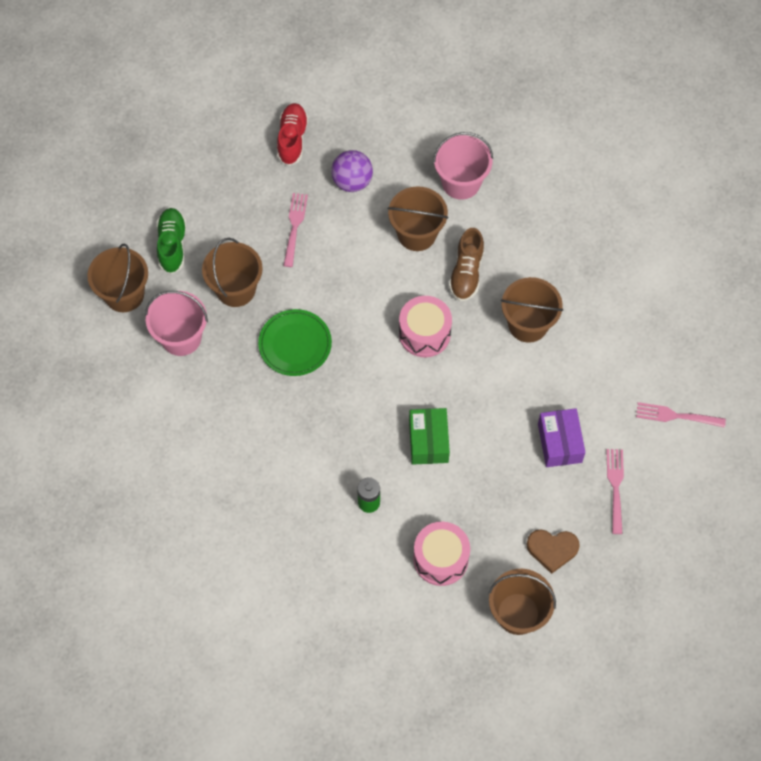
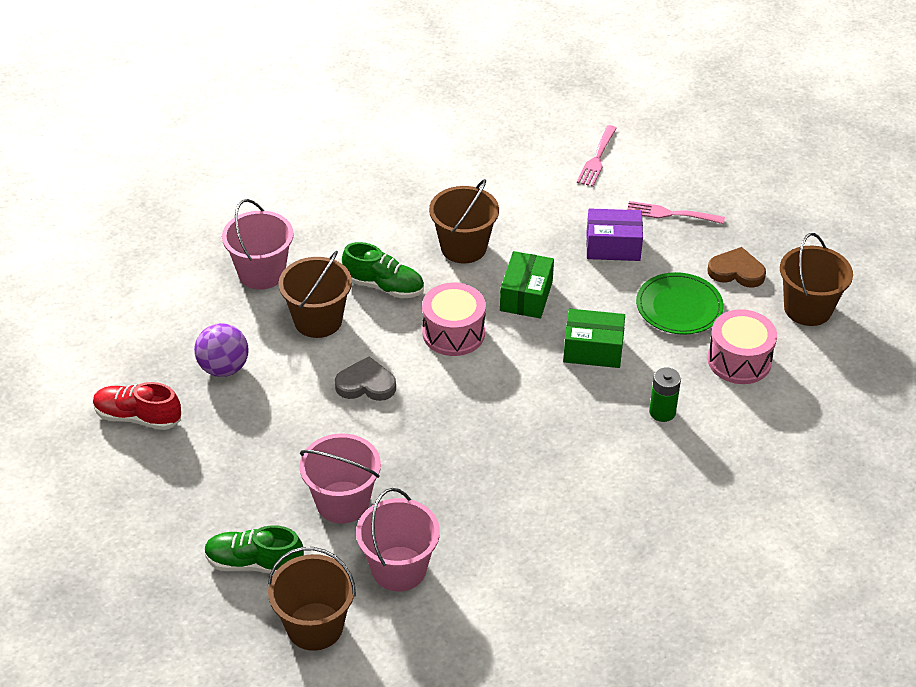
camera: 80 degrees left, 20 degrees down
(236, 289) = (342, 502): brown bucket -> pink bucket
(295, 226) = (269, 431): pink fork -> none
(295, 344) = (438, 452): green plate -> green plate (679, 307)
(355, 281) = (366, 384): none -> grey heart
(466, 273) = (384, 286): brown shoe -> green shoe
(480, 381) = (526, 296): none -> green box
(552, 549) = (736, 271): brown heart -> brown heart turned 90 degrees counterclockwise

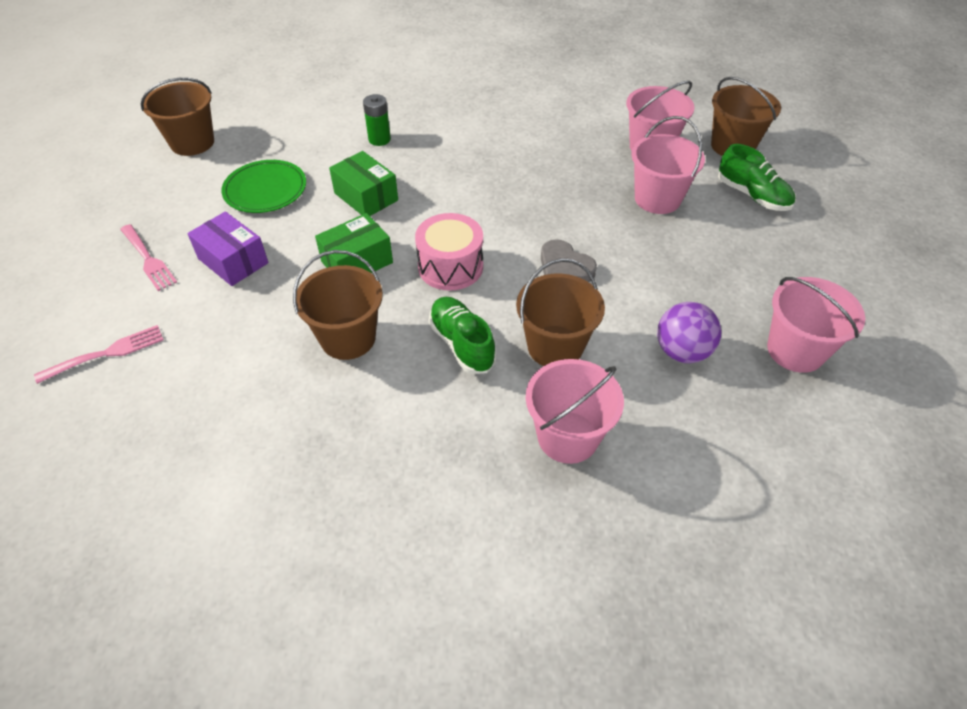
camera: 140 degrees left, 5 degrees up
(138, 417) = (795, 350): red shoe -> pink bucket
(736, 271) = (187, 189): brown heart -> none
(739, 360) = (286, 139): pink drum -> none

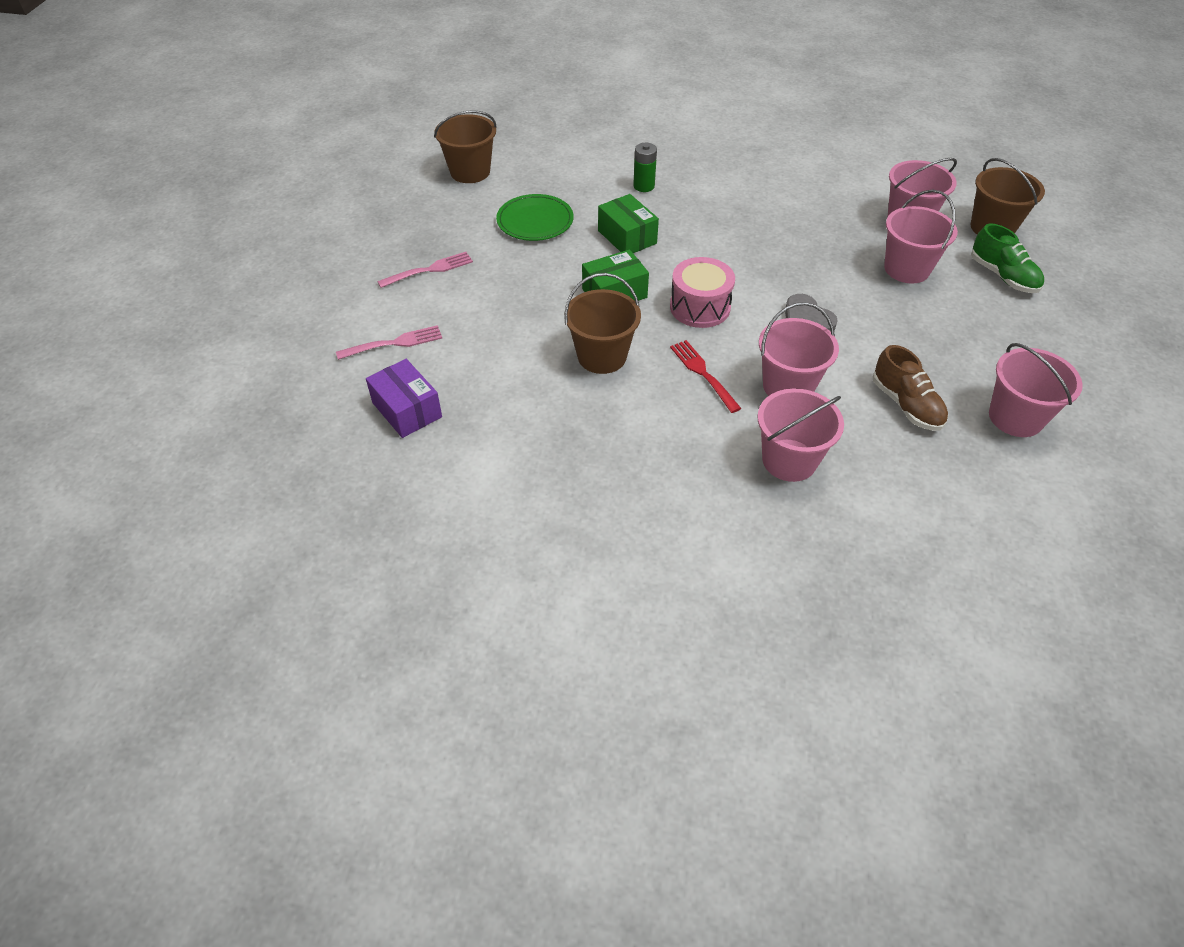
camera: 10 degrees right, 0 degrees up
(148, 259) = (429, 270): pink fork -> pink fork turned 90 degrees counterclockwise
(233, 261) = (503, 280): purple box -> purple box (407, 410)
(462, 344) = (703, 373): green shoe -> red fork
(555, 347) = (788, 386): brown bucket -> pink bucket
(682, 351) = (906, 405): purple ball -> brown shoe

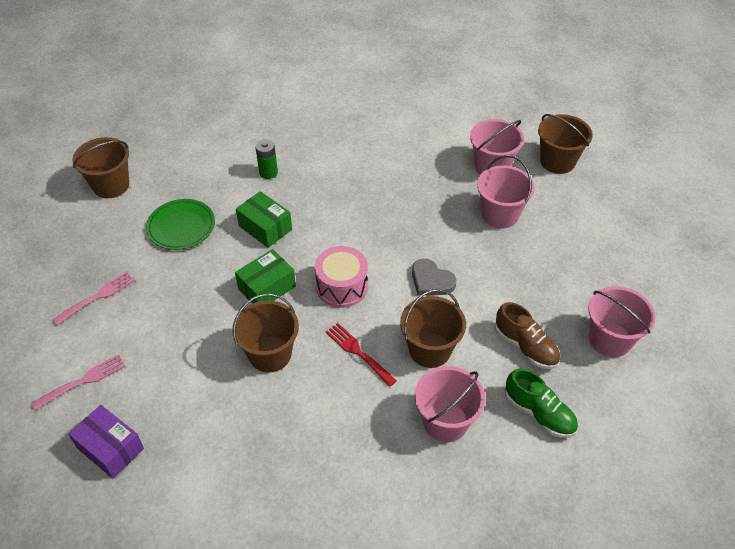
camera: 15 degrees left, 0 degrees up
(788, 386) = (430, 350): pink bucket -> brown bucket
(1003, 276) = (574, 207): green shoe -> green shoe (539, 413)

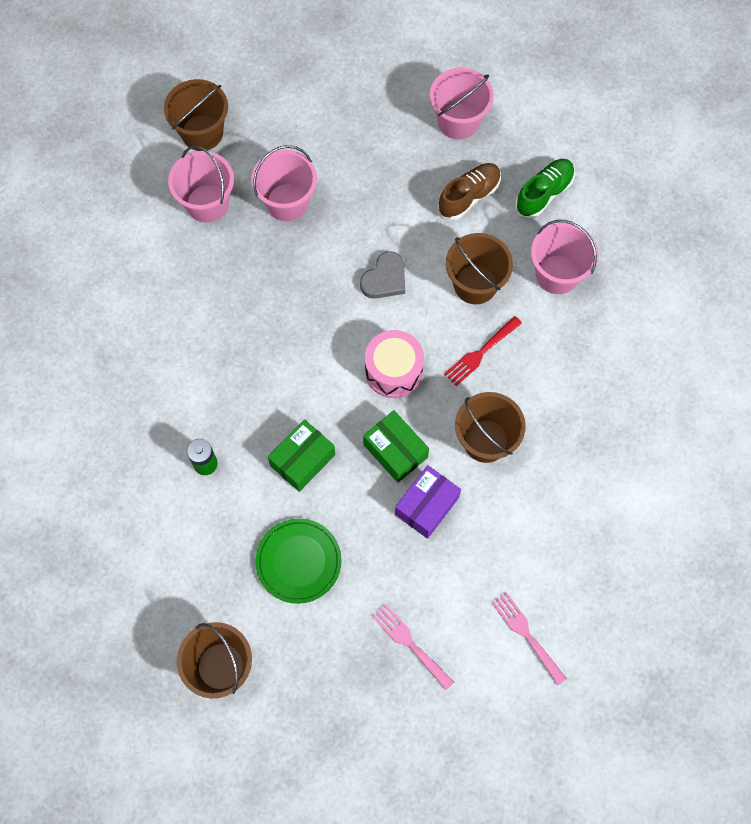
camera: 90 degrees left, 20 degrees up
(110, 448) = (604, 588): purple box -> purple box (427, 506)

